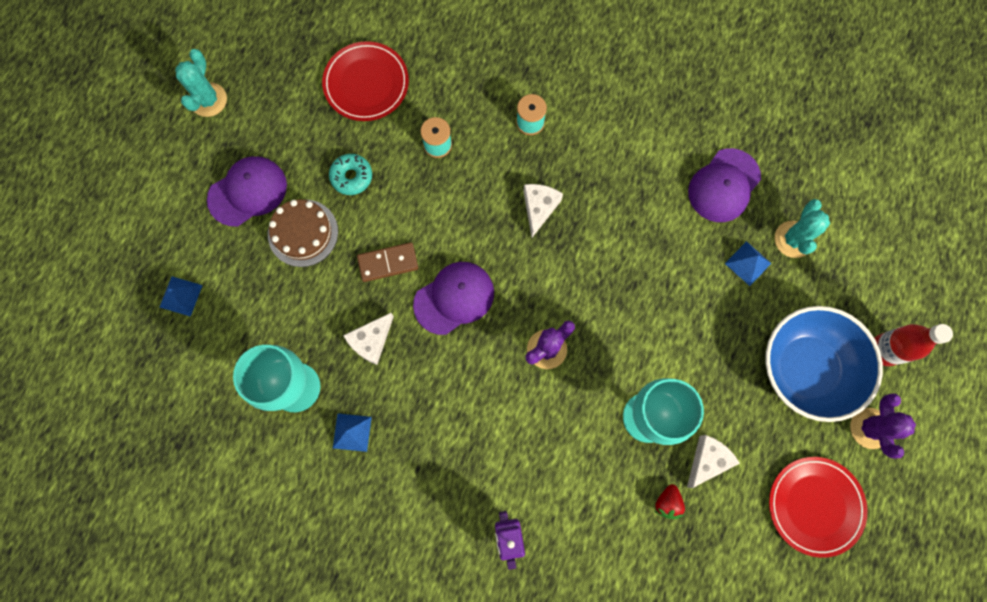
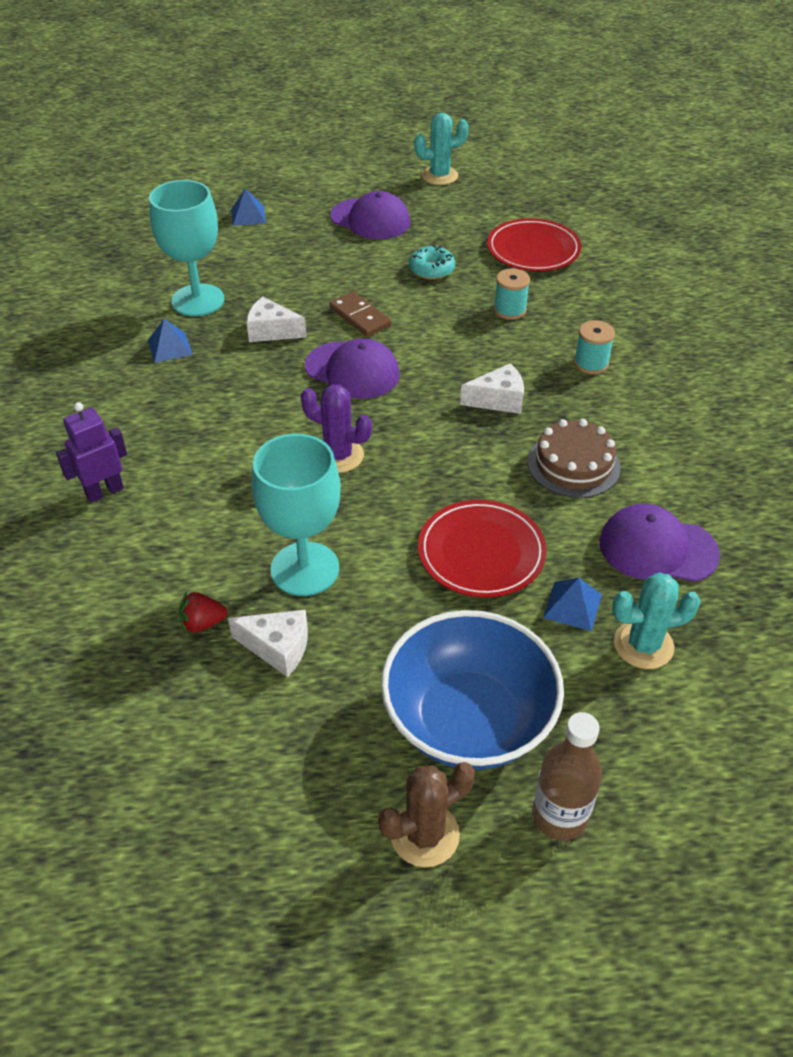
camera: 65 degrees right, 30 degrees down
(303, 233) = (354, 259): brown cake -> brown cake (573, 464)
(815, 506) = (270, 797): red plate -> red plate (481, 552)
(870, 428) = (425, 835): purple cactus -> brown cactus
(885, 350) = (559, 816): red bottle -> brown bottle

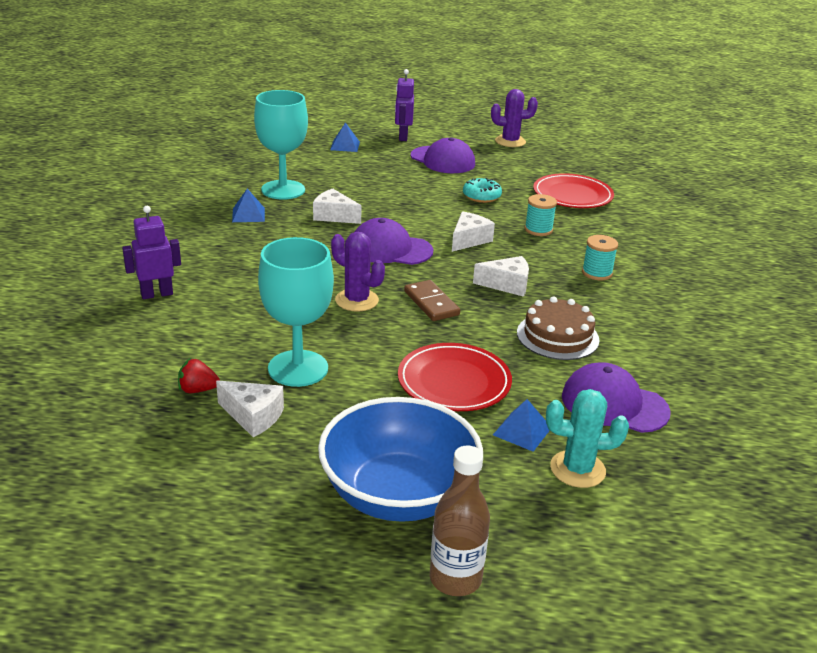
camera: 10 degrees right, 15 degrees down
(312, 189) = (402, 137): none -> purple robot
(352, 370) = (390, 249): purple cap -> purple cap turned 150 degrees clockwise
(360, 317) = (410, 217): brown domino -> brown domino (431, 303)
(425, 835) = (327, 569): brown cactus -> none
(437, 340) = (469, 240): none -> white cheese
(439, 176) = (510, 141): turquoise cactus -> purple cactus

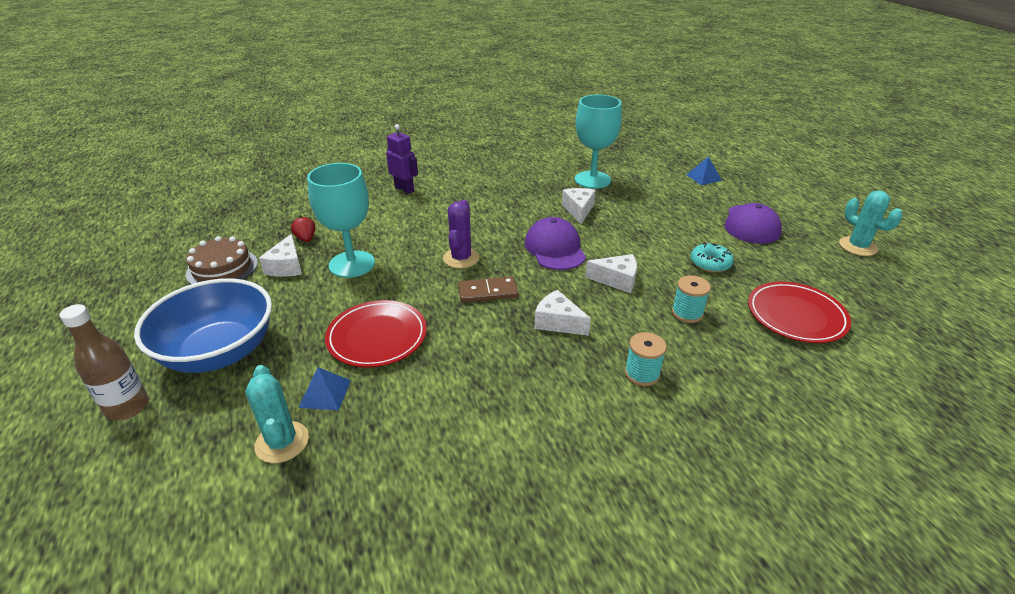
camera: 65 degrees right, 5 degrees up
(248, 214) = (539, 181): blue pyramid -> none
(402, 137) = (764, 194): purple robot -> none
(431, 303) = (488, 292): brown domino -> brown domino turned 45 degrees clockwise
(507, 285) = (558, 322): white cheese -> white cheese turned 150 degrees clockwise
(510, 141) = (858, 246): purple cactus -> turquoise cactus
(557, 336) = (492, 376): brown cake -> brown cake (222, 268)
(614, 404) = (398, 444): purple cap -> none

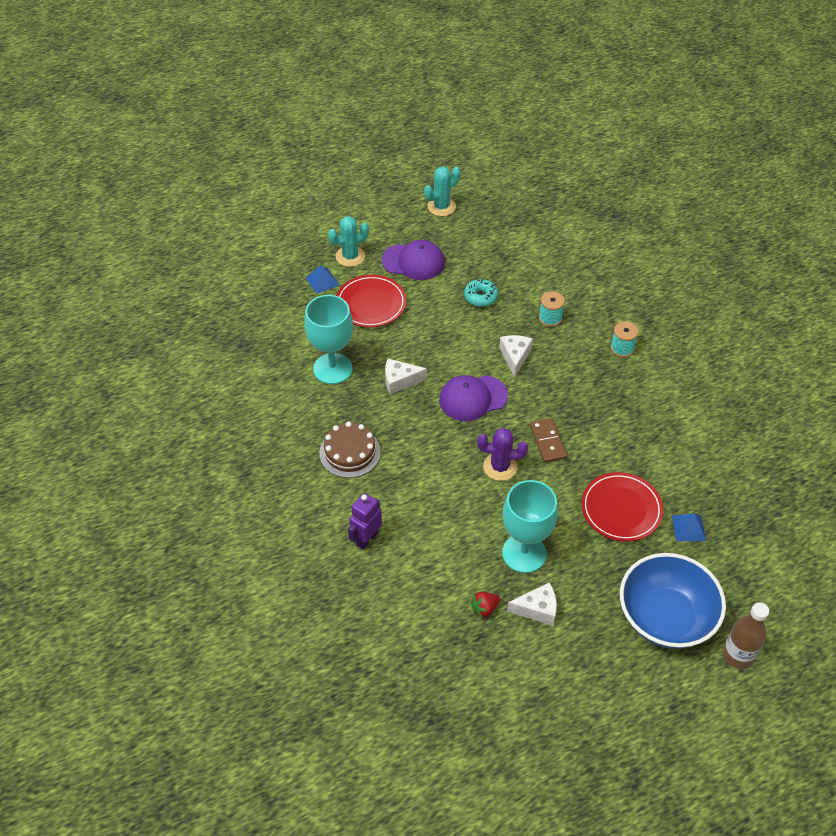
camera: 95 degrees left, 15 degrees up
(222, 268) = (550, 668): brown cake -> brown cake (350, 452)
(282, 442) = (737, 540): turquoise cactus -> turquoise cactus (350, 256)
(558, 322) = (577, 394): white cheese -> none
(796, 315) = (541, 260): red plate -> red plate (371, 304)

